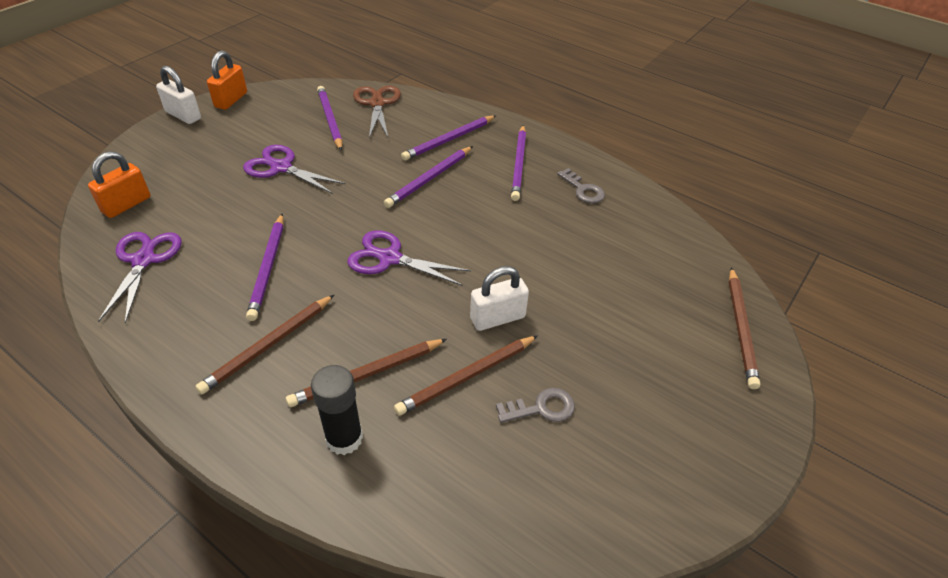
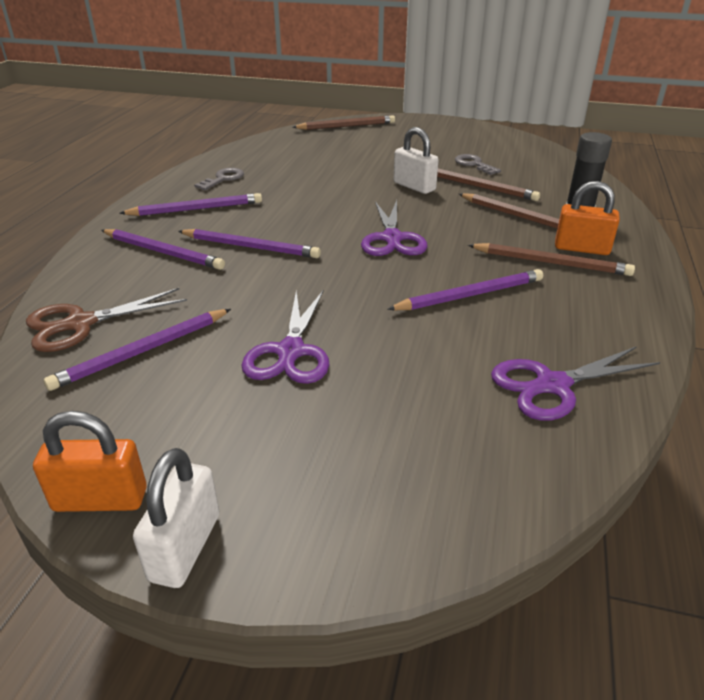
camera: 110 degrees left, 10 degrees down
(126, 205) = (482, 465): orange padlock -> orange padlock (581, 248)

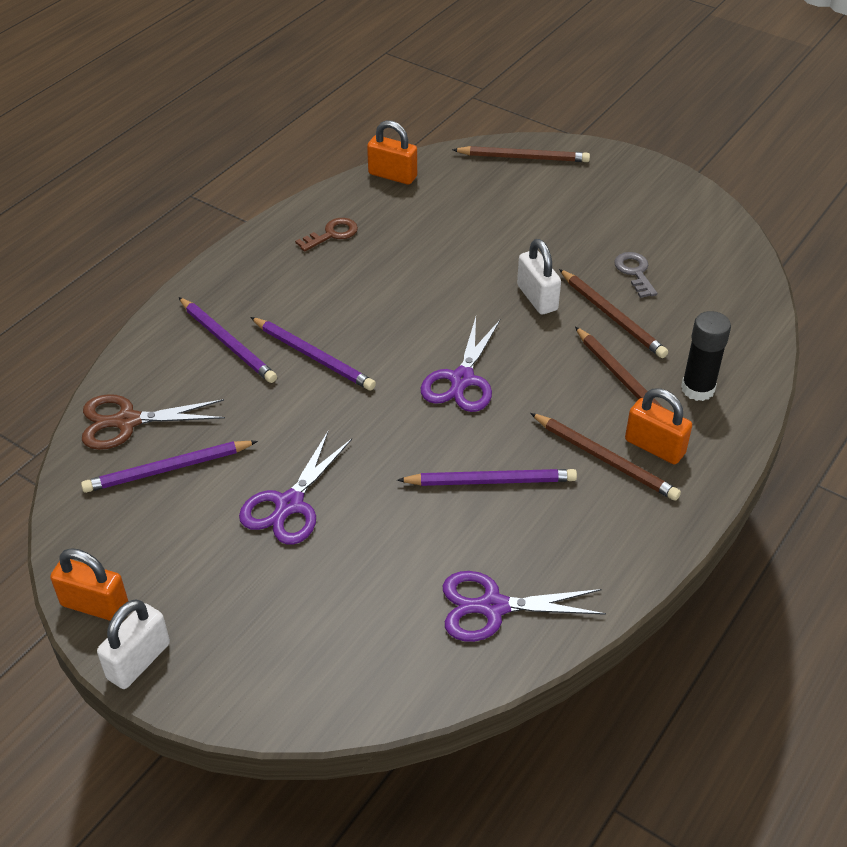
camera: 20 degrees right, 10 degrees up
(196, 209) = (283, 281): purple pencil -> none
(223, 179) = (332, 234): grey key -> brown key
(253, 145) = (392, 175): none -> orange padlock

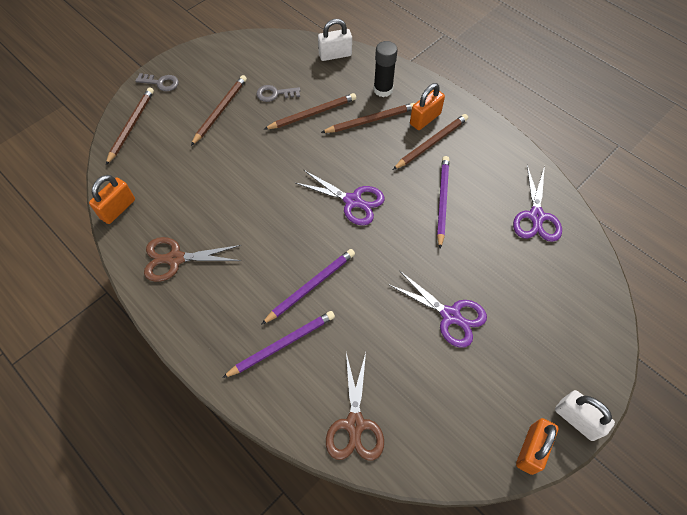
camera: 80 degrees left, 15 degrees up
(168, 469) = (409, 395): purple pencil -> none
(332, 234) = (175, 259): brown key -> brown scissors
(537, 298) = (285, 147): white padlock -> white padlock (335, 55)
(580, 226) = (220, 110): none -> brown pencil
(608, 165) = (161, 83): none -> grey key

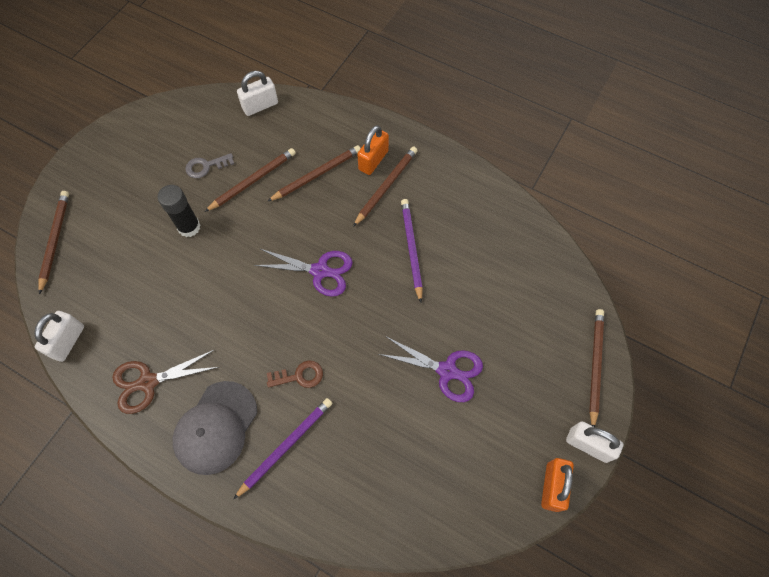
camera: 15 degrees left, 5 degrees up
(118, 209) = (68, 341): orange padlock -> white padlock
(161, 83) = (74, 181): grey key -> none
(220, 110) = (151, 199): brown pencil -> brown pencil (595, 366)
(223, 312) = (216, 427): none -> grey cap
(311, 286) = (299, 376): purple pencil -> brown key
(355, 424) = (379, 509): brown scissors -> none
(383, 90) = (321, 136): black glue stick -> black glue stick (189, 227)
(536, 216) = (508, 243): purple scissors -> none

